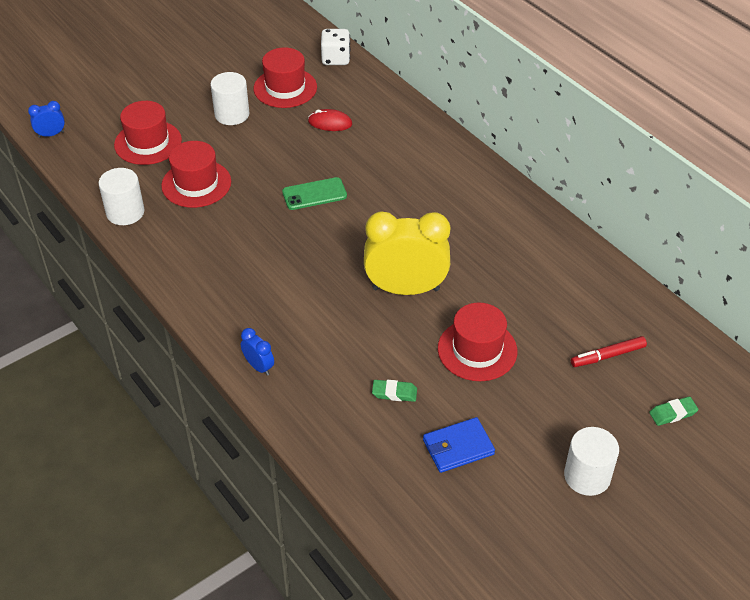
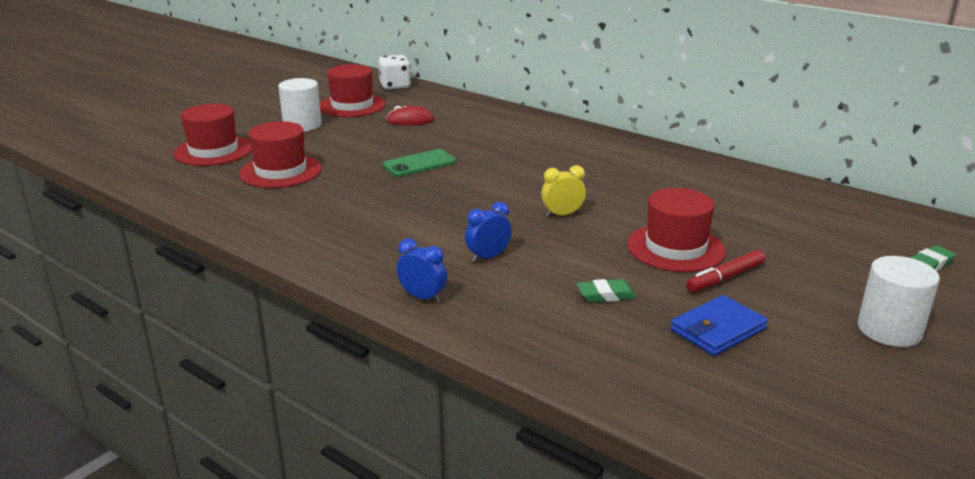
camera: 15 degrees left, 20 degrees down
(51, 134) = (94, 157): blue clock -> blue clock (488, 257)
(125, 212) = (201, 199): white cylinder -> none
(406, 289) = (562, 215): yellow clock -> yellow clock, size x0.44
(607, 356) = (818, 233): red marker -> red marker (725, 278)

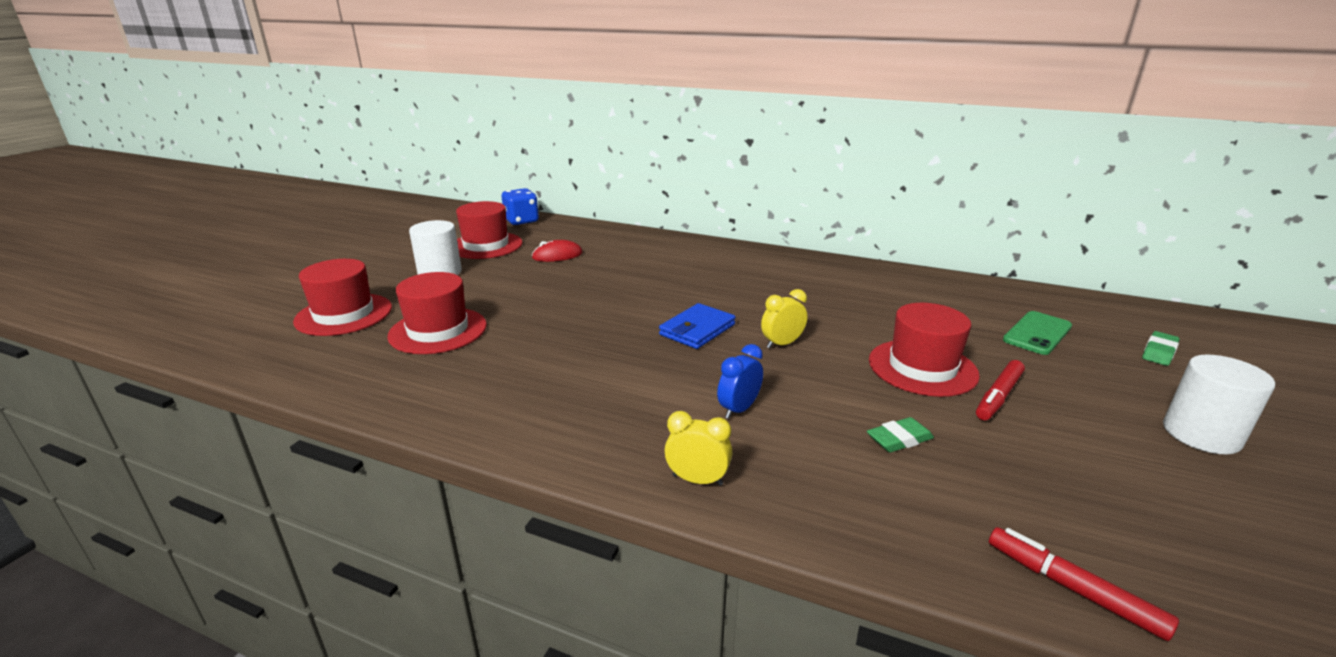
camera: 15 degrees left, 0 degrees up
(395, 86) = (521, 221): white dice -> blue dice
(419, 164) = (594, 303): green phone -> green phone (1037, 333)
(422, 297) = (697, 480): blue clock -> yellow clock
(656, 402) = (1072, 589): none -> red marker
(718, 329) = (1047, 465): blue wallet -> blue wallet (697, 330)

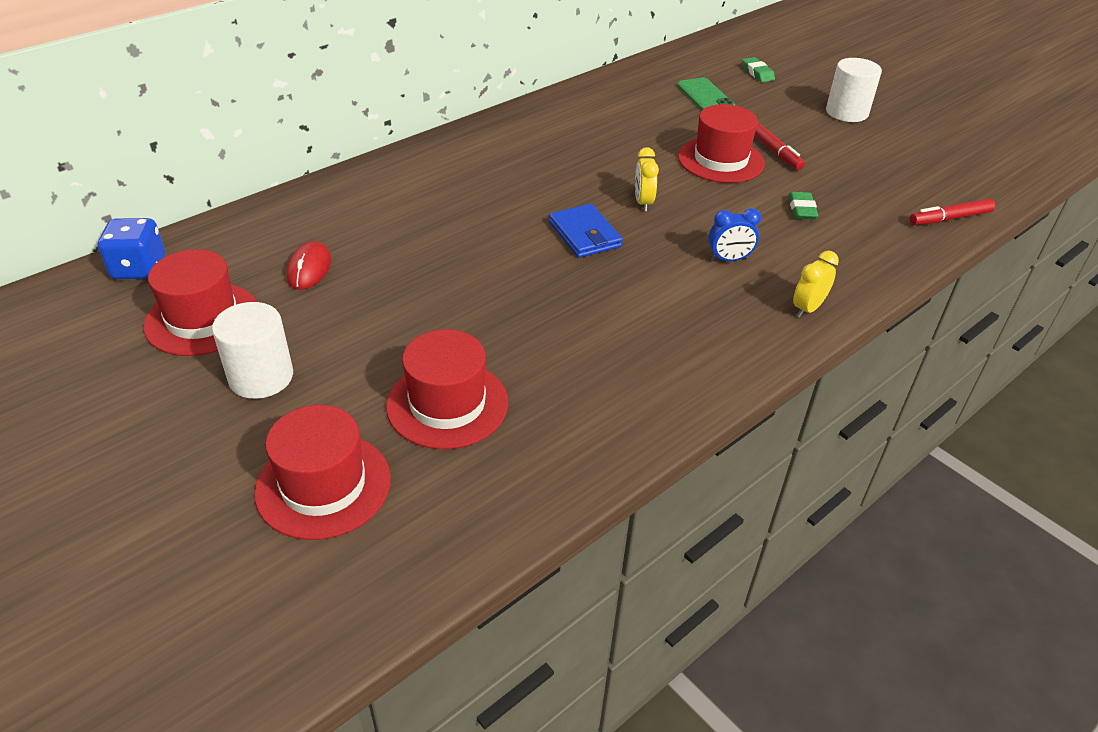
camera: 65 degrees left, 15 degrees up
(739, 409) = (729, 259): blue clock -> blue clock turned 75 degrees counterclockwise

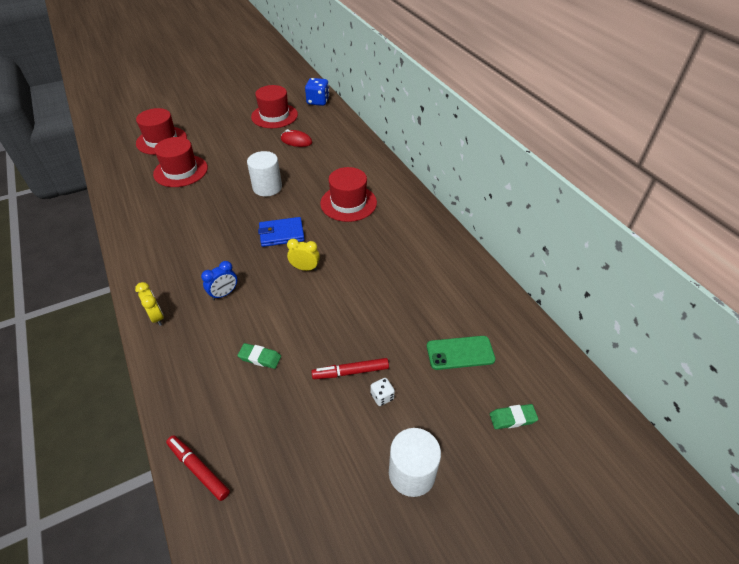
camera: 105 degrees right, 5 degrees up
(261, 377) = (229, 128): white cylinder -> white cylinder (267, 187)
(720, 160) = (346, 329): red hat -> red hat (348, 203)
(729, 259) = (224, 294): blue clock -> blue clock turned 135 degrees counterclockwise
(787, 132) = (382, 396): none -> white dice
(950, 218) = (198, 469): red marker -> red marker turned 45 degrees counterclockwise

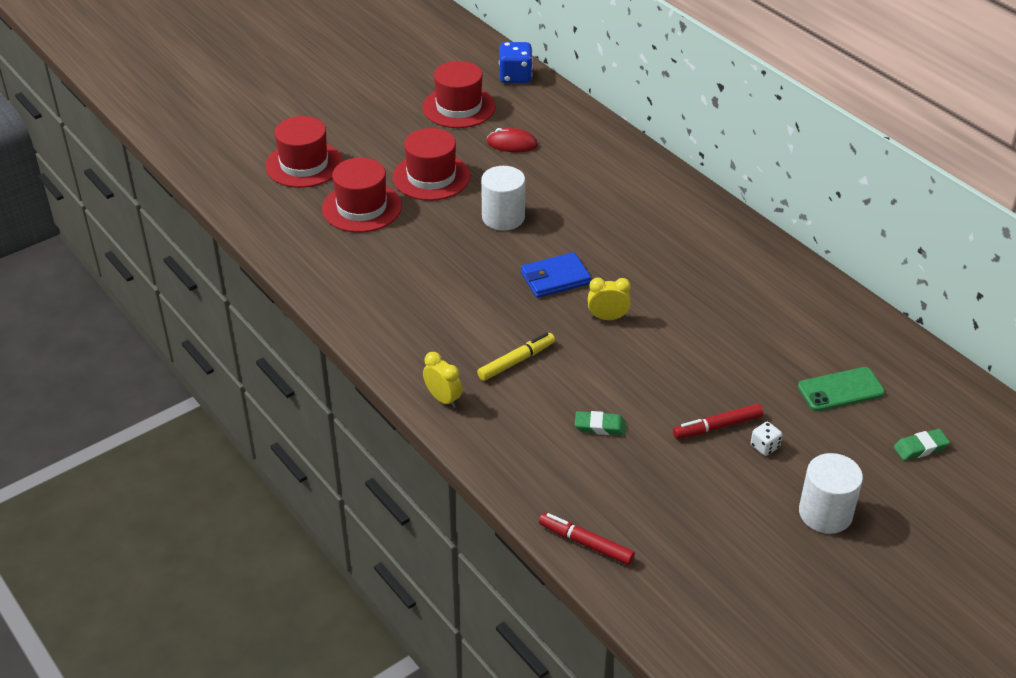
camera: 10 degrees left, 5 degrees down
(224, 294) = (516, 361): blue clock -> yellow marker
(348, 203) = (629, 226): red hat -> red hat (431, 177)

